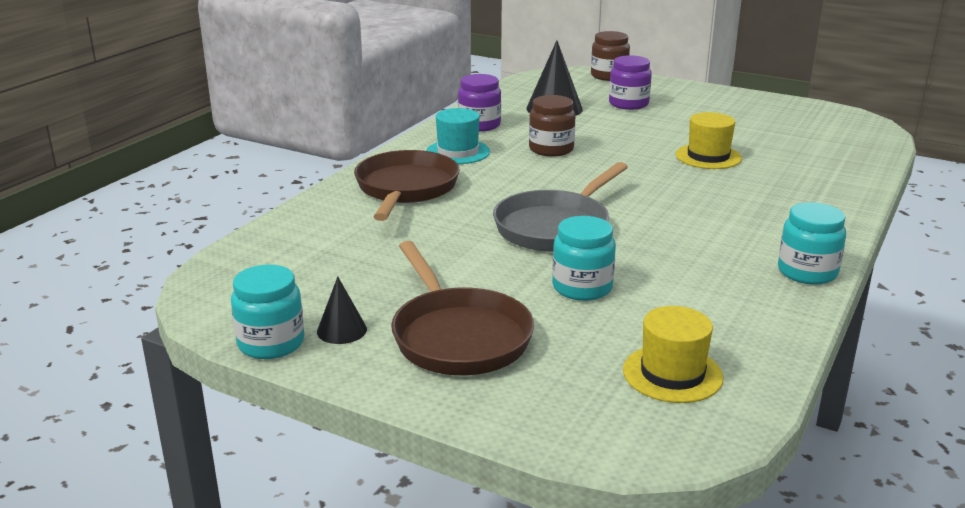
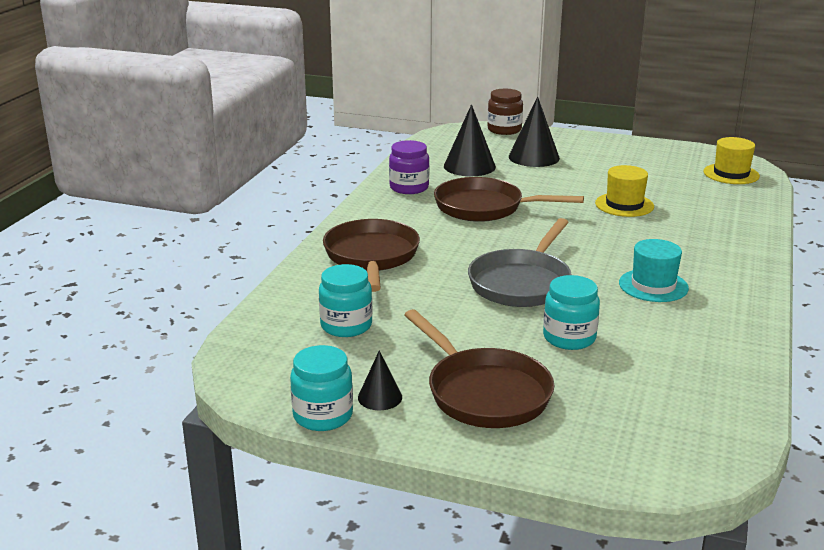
camera: 10 degrees left, 0 degrees up
(458, 152) = (402, 216): turquoise hat -> turquoise hat (653, 285)
(551, 149) = (484, 207): brown jar -> brown pan
(628, 104) = (534, 157): purple jar -> black cone
(672, 374) = (675, 407): yellow hat -> yellow hat (731, 174)
(807, 272) = (748, 307): turquoise jar -> turquoise jar (346, 326)

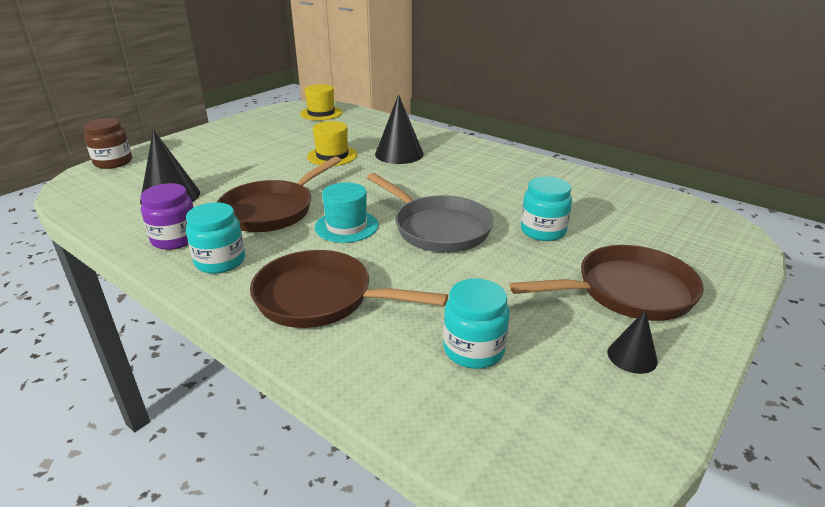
camera: 70 degrees left, 5 degrees up
(323, 415) = (669, 407): turquoise jar -> turquoise jar (220, 261)
(534, 157) = (195, 165): black cone -> black cone (399, 154)
(653, 285) = (474, 180): turquoise hat -> turquoise hat (346, 226)

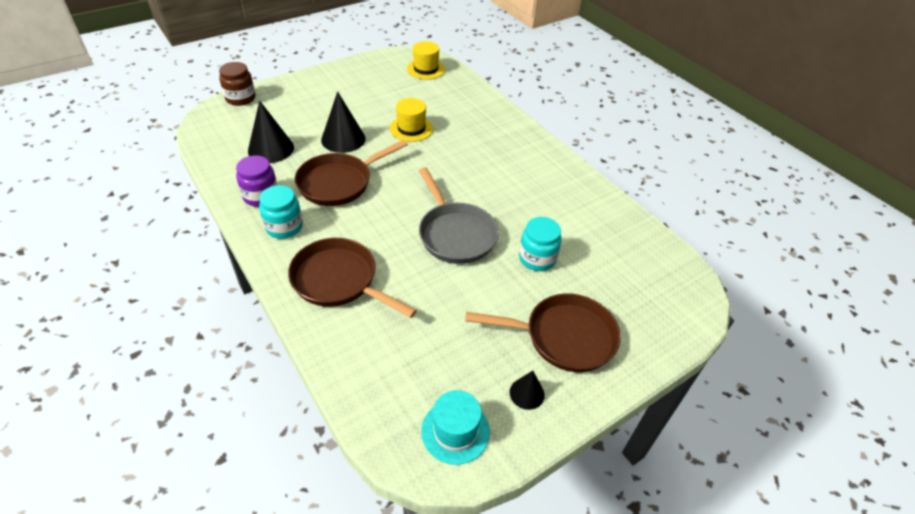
camera: 15 degrees right, 15 degrees up
(346, 226) = (387, 214): turquoise hat -> turquoise hat (455, 431)
(399, 154) = (468, 139): black cone -> black cone (343, 139)
(473, 349) = (420, 355): turquoise jar -> none

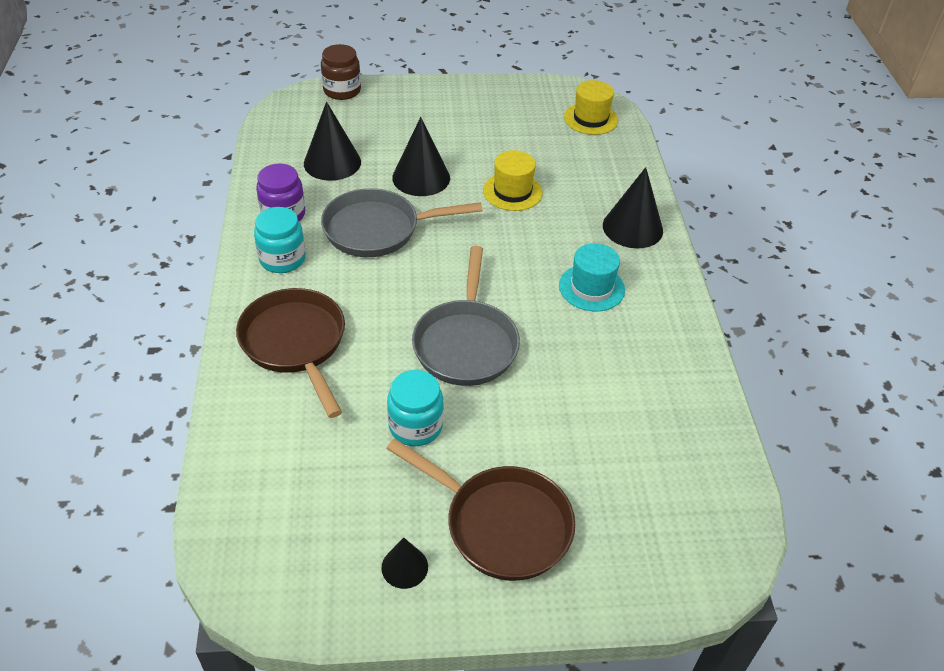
camera: 30 degrees right, 0 degrees up
(339, 182) = (378, 229): brown pan -> grey pan
(455, 431) = (294, 567): turquoise hat -> turquoise hat (591, 288)
(501, 126) = (632, 228): none -> black cone
(537, 258) = (545, 415): turquoise jar -> turquoise jar (415, 426)

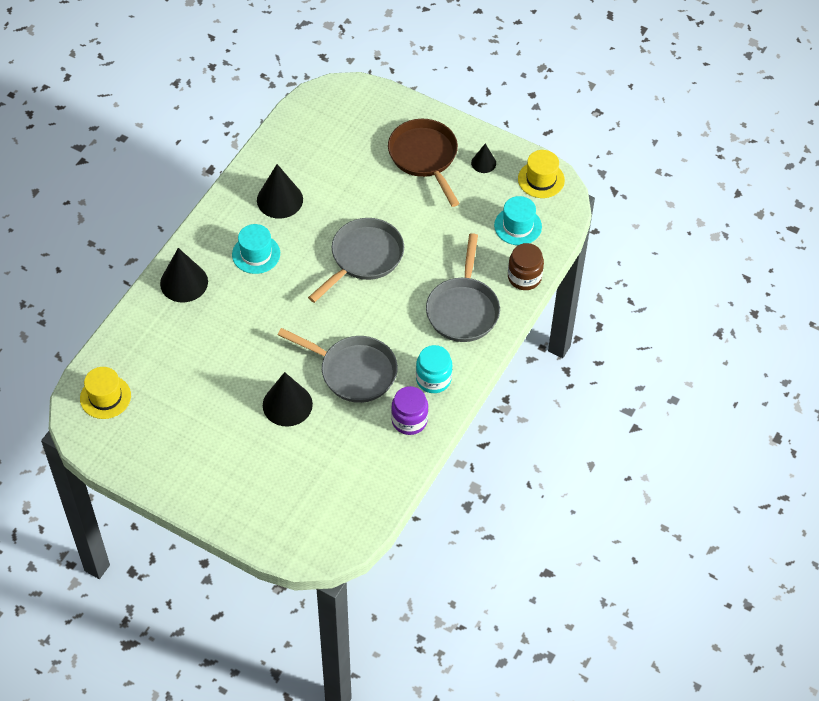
camera: 145 degrees left, 10 degrees up
(286, 490) = (518, 226): none -> turquoise hat
(295, 344) = (463, 309): brown pan -> grey pan
(332, 162) = (341, 456): black cone -> black cone (279, 199)
(342, 91) = (275, 543): brown jar -> brown jar (524, 277)
(415, 426) = (429, 224): turquoise jar -> none
(512, 191) = (234, 356): yellow hat -> yellow hat (541, 179)

